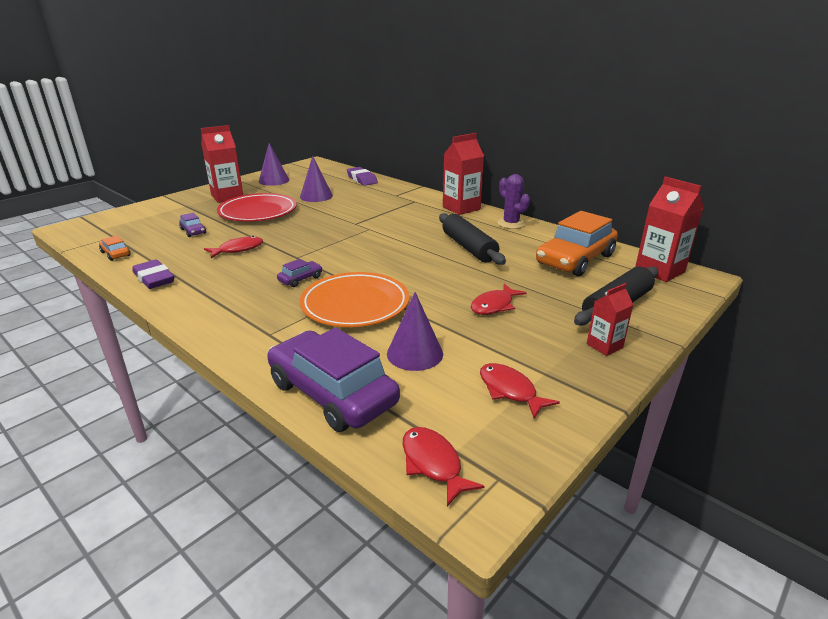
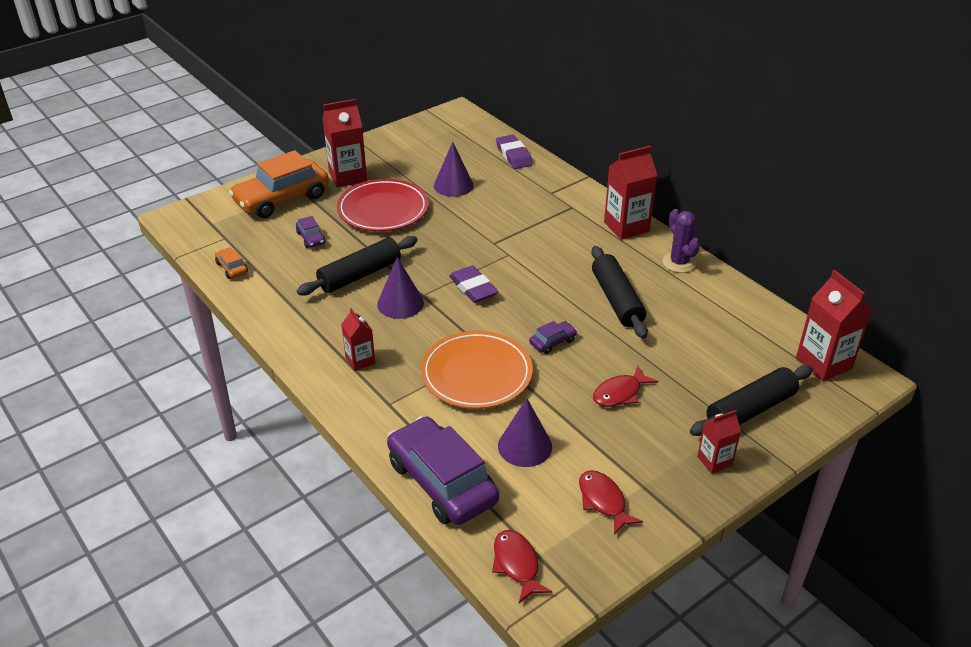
camera: 10 degrees right, 10 degrees up
(154, 278) = (275, 312): purple eraser -> purple eraser (473, 288)
(238, 249) = (360, 275): red fish -> black rolling pin
(238, 305) = (360, 360): none -> red carton
(274, 180) = (404, 148): purple cone -> purple cone (400, 303)
(300, 279) = (424, 330): purple car -> purple car (552, 342)
(575, 259) = (733, 334): orange car -> orange car (282, 199)

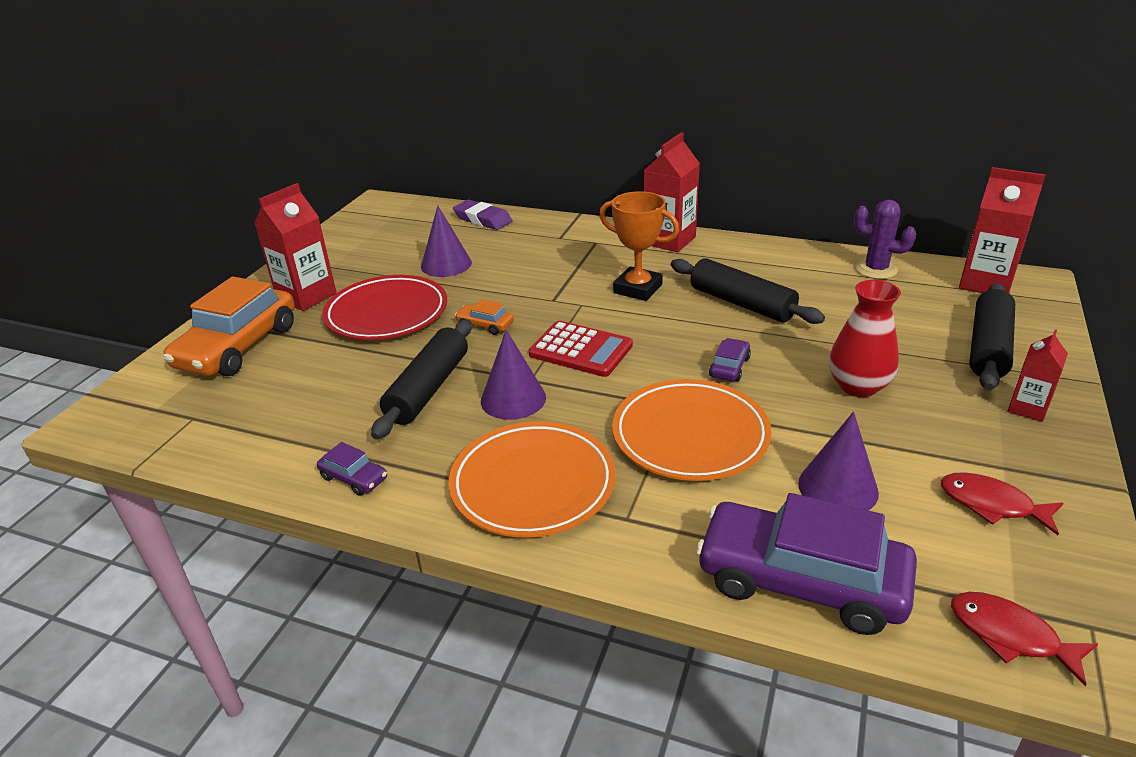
camera: 30 degrees left, 5 degrees down
(232, 268) = (237, 449): orange car -> orange car (485, 325)
(311, 238) = (321, 374): purple car -> purple car (354, 478)
(360, 360) = (533, 484): red carton -> orange plate
(473, 288) = (581, 350): purple eraser -> red calculator
(559, 258) = (637, 289): none -> orange trophy
(620, 393) = (858, 386): red fish -> red vase
(679, 263) = (755, 252): purple cactus -> purple cactus (876, 269)

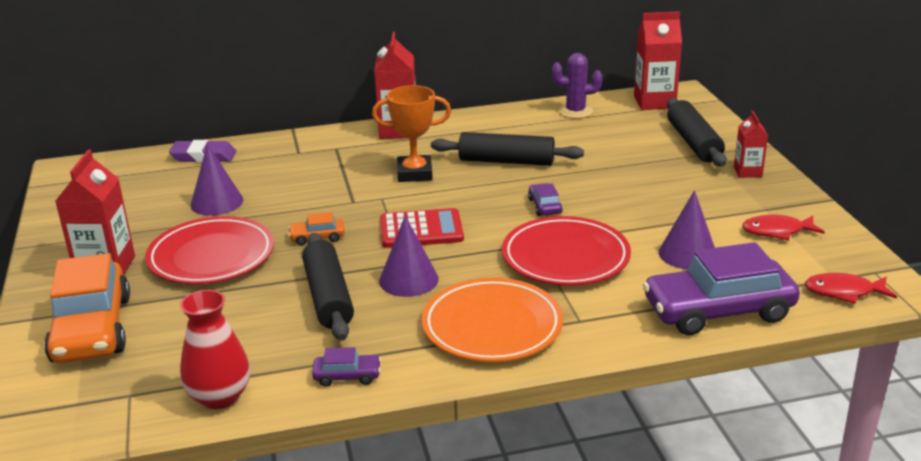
camera: 35 degrees left, 5 degrees down
(690, 435) = (565, 257): orange plate -> red plate
(858, 386) = (640, 191): red vase -> red vase (219, 397)

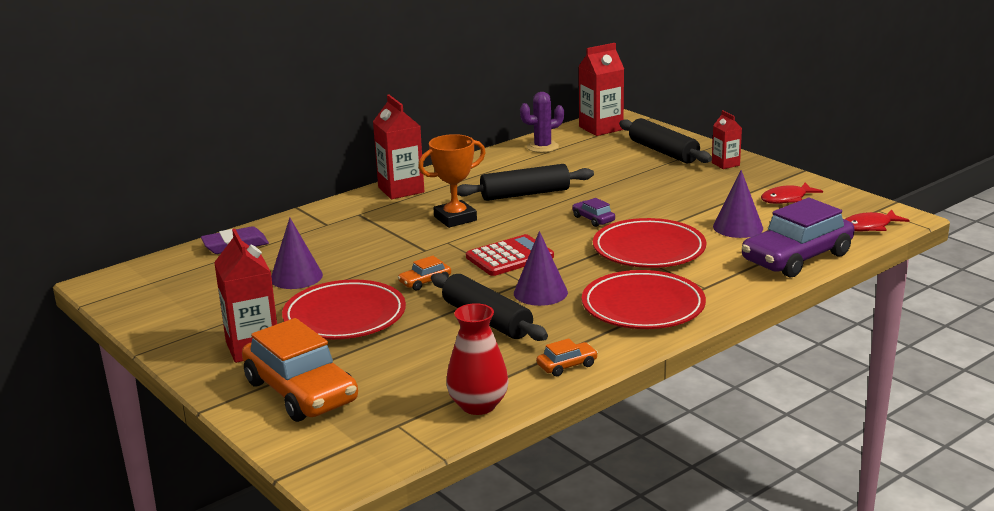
camera: 25 degrees left, 5 degrees down
(347, 376) = (567, 365): purple car -> orange car
(492, 326) = (643, 306): orange plate -> red plate

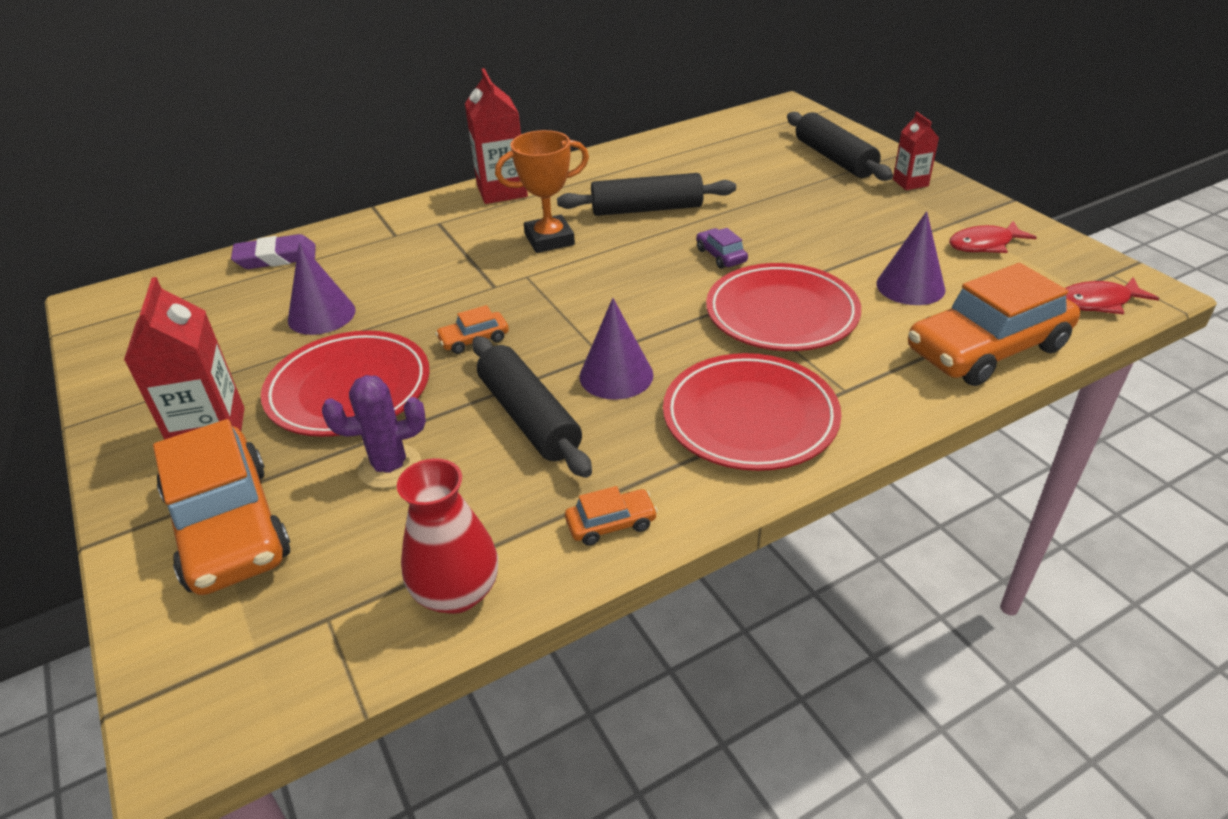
camera: 10 degrees right, 15 degrees up
(509, 257) = (595, 308): red calculator -> none
(542, 147) = (689, 141): purple cactus -> purple cactus (390, 466)
(601, 128) = (766, 120): red carton -> none
(797, 258) = (987, 349): purple car -> orange car

